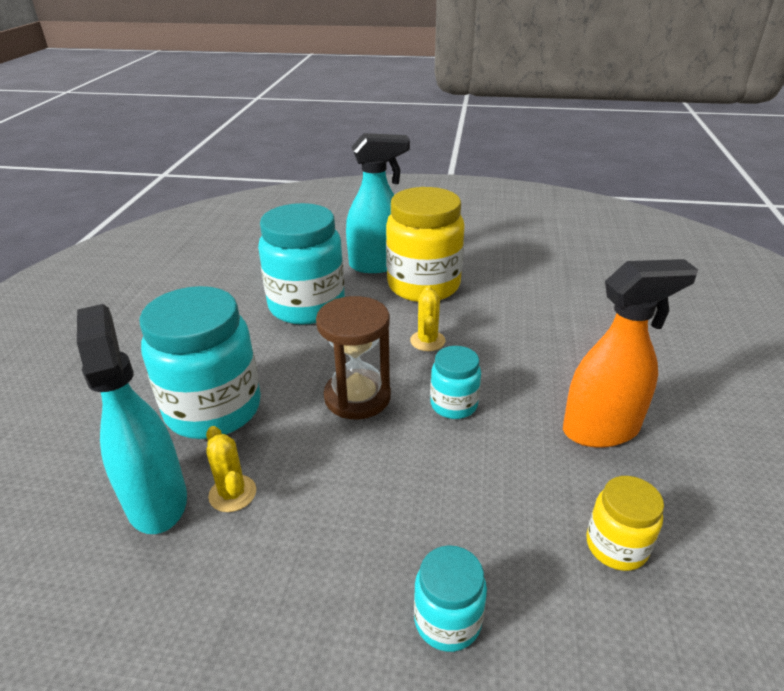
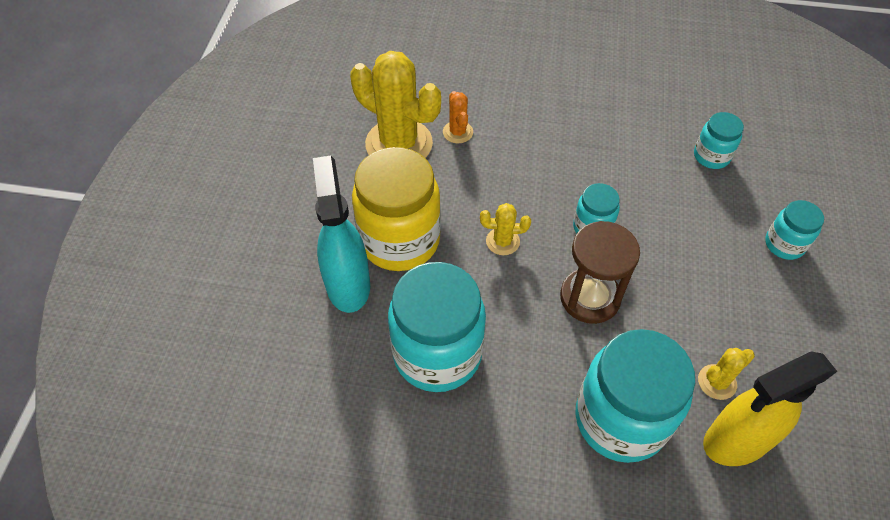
camera: 90 degrees left, 20 degrees up
(157, 500) = (736, 440): turquoise spray bottle -> yellow spray bottle
(539, 281) = (399, 144): none -> yellow cactus
(569, 314) = (457, 132): none -> orange cactus
(601, 429) = (609, 142): orange spray bottle -> none
(616, 546) = (711, 156): yellow jar -> turquoise jar

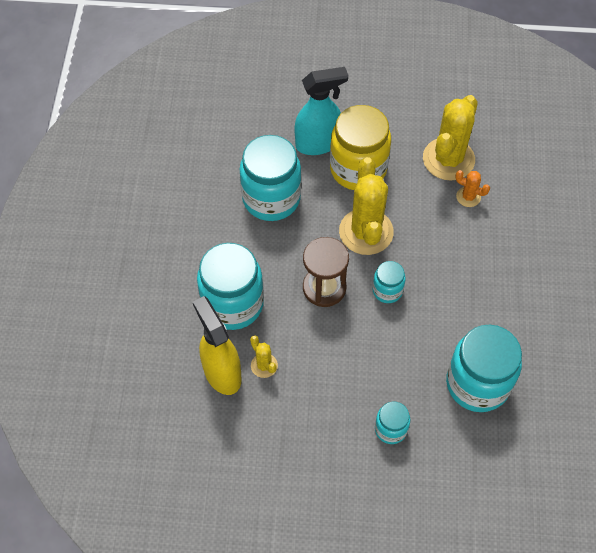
camera: 85 degrees right, 5 degrees up
(457, 132) = (468, 197): orange cactus -> orange cactus turned 45 degrees clockwise
(502, 241) = (366, 232): yellow cactus -> yellow cactus, size x2.17
(711, 156) = (477, 384): turquoise jar -> turquoise jar, size x2.01

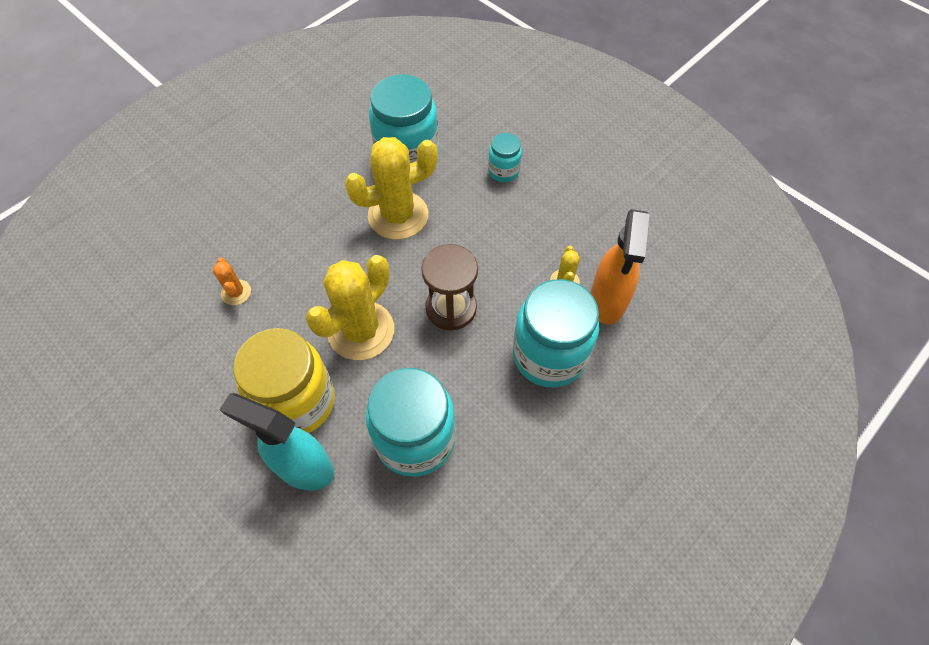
camera: 140 degrees left, 0 degrees up
(222, 373) = (607, 301): yellow spray bottle -> orange spray bottle
(387, 290) = (399, 266): turquoise jar -> none
(448, 159) = (205, 342): yellow cactus -> yellow cactus (398, 215)

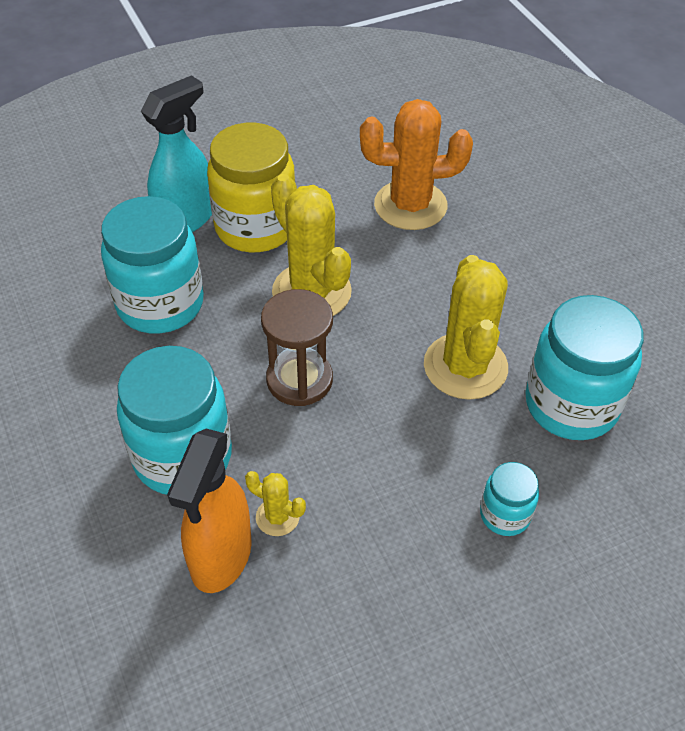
camera: 110 degrees right, 10 degrees down
(236, 292) = (410, 205): orange cactus -> orange cactus, size x2.17
(607, 301) = (221, 557): orange spray bottle -> orange spray bottle turned 105 degrees counterclockwise

